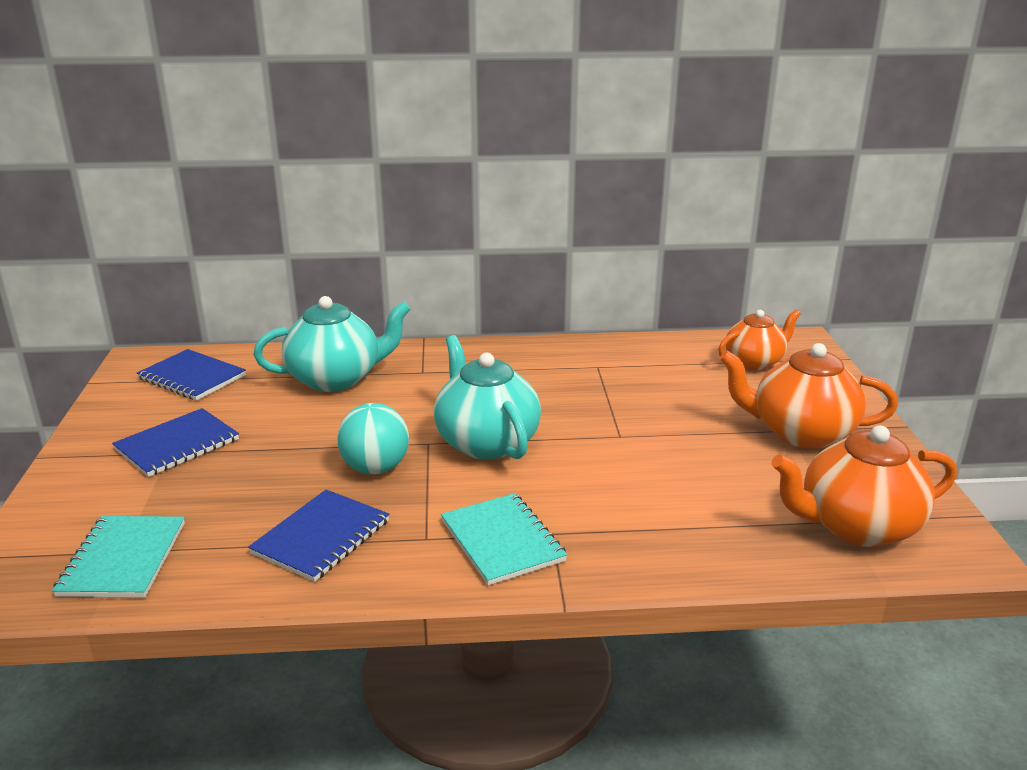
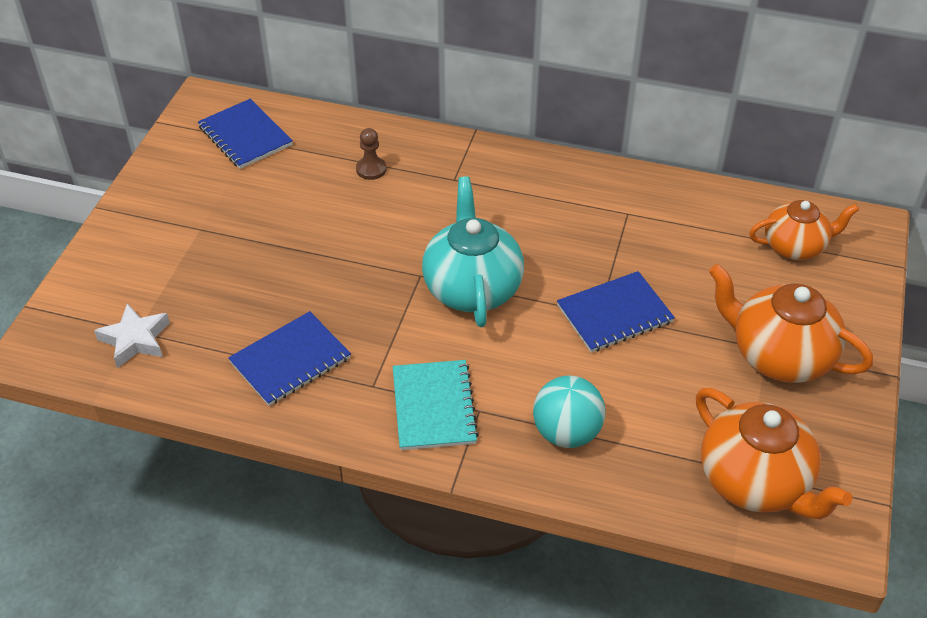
camera: 20 degrees right, 20 degrees up
(123, 559) = (135, 340): turquoise notebook -> white star
(177, 445) = (209, 221): blue notebook -> blue notebook (614, 314)
(336, 379) = (371, 169): turquoise teapot -> brown pawn
(375, 468) = (363, 294): turquoise ball -> turquoise ball (566, 433)
(856, 526) = (755, 482): orange teapot -> orange teapot turned 135 degrees counterclockwise

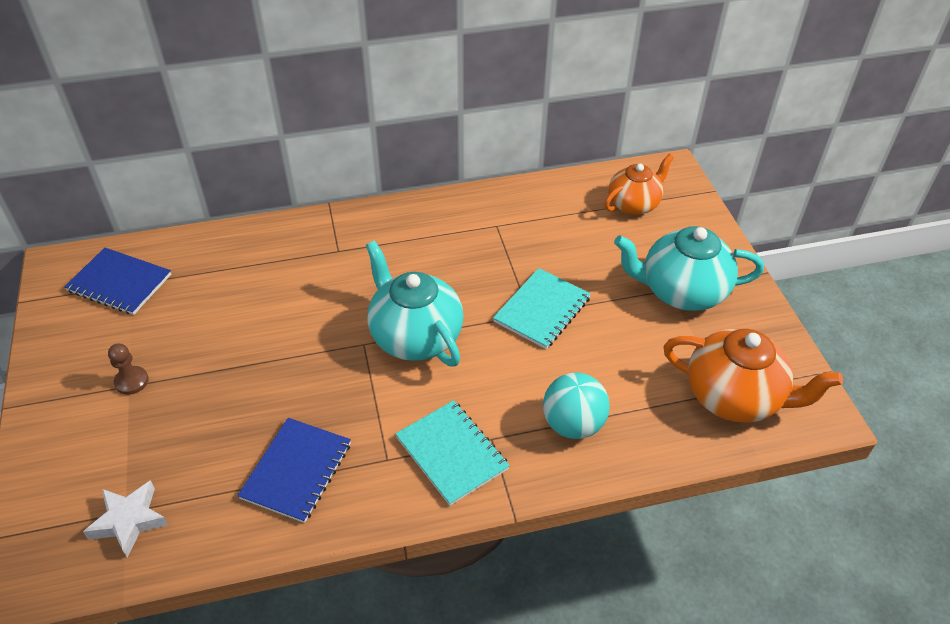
camera: 30 degrees left, 0 degrees up
(371, 169) = (259, 269): brown pawn -> brown pawn (131, 381)
(614, 314) = (542, 310): blue notebook -> turquoise notebook
(779, 356) = (681, 291): orange teapot -> turquoise teapot

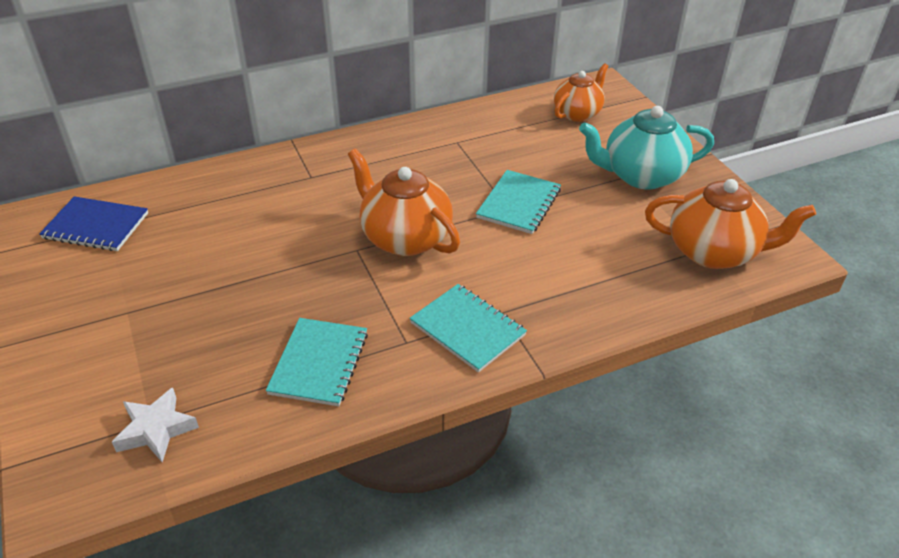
camera: 10 degrees left, 5 degrees down
(131, 381) = (129, 308): brown pawn -> none
(297, 471) = (319, 363): blue notebook -> turquoise notebook
(415, 336) = (405, 238): turquoise teapot -> orange teapot
(573, 424) = (575, 291): turquoise ball -> none

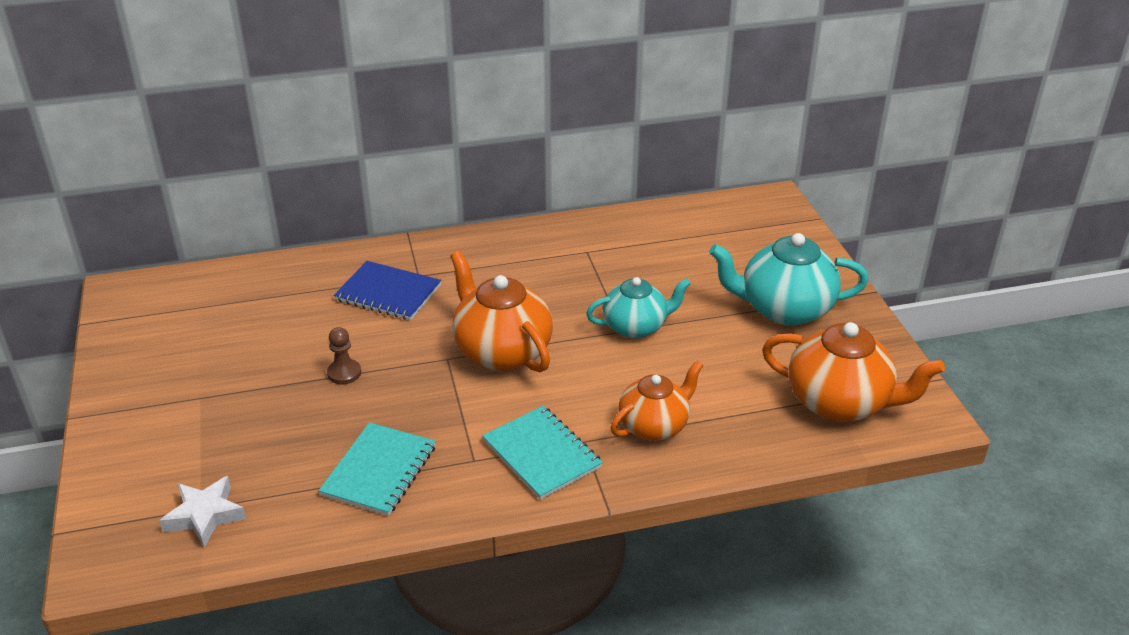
camera: 10 degrees right, 5 degrees down
(96, 226) = (187, 306): blue notebook -> blue notebook (388, 293)
(263, 273) = (344, 373): none -> brown pawn
(519, 203) = (636, 327): turquoise notebook -> turquoise teapot
(577, 113) = (734, 231): orange teapot -> orange teapot (654, 426)

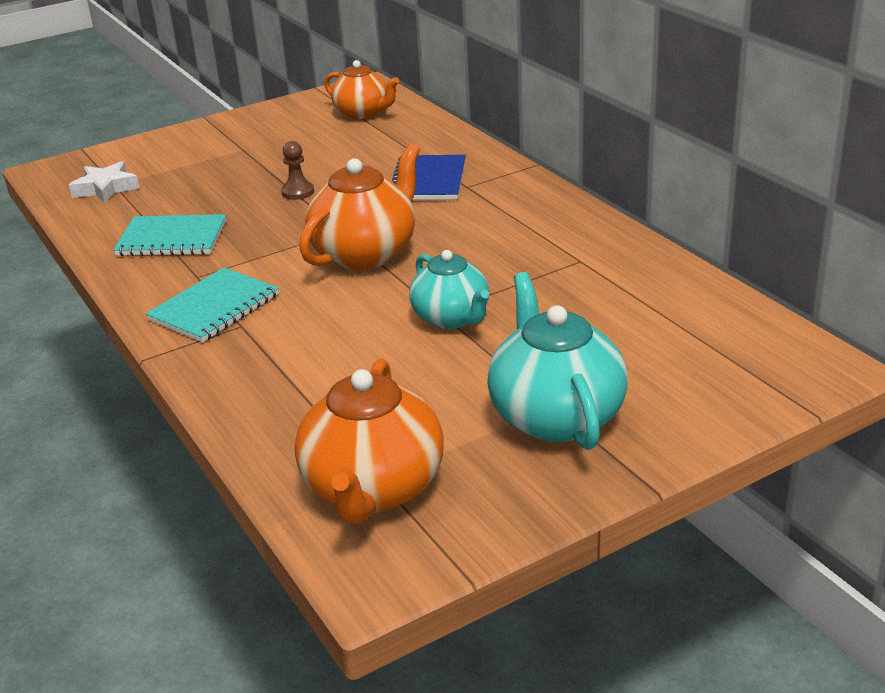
camera: 75 degrees right, 5 degrees down
(654, 426) = (279, 362): orange teapot -> orange teapot (363, 113)

